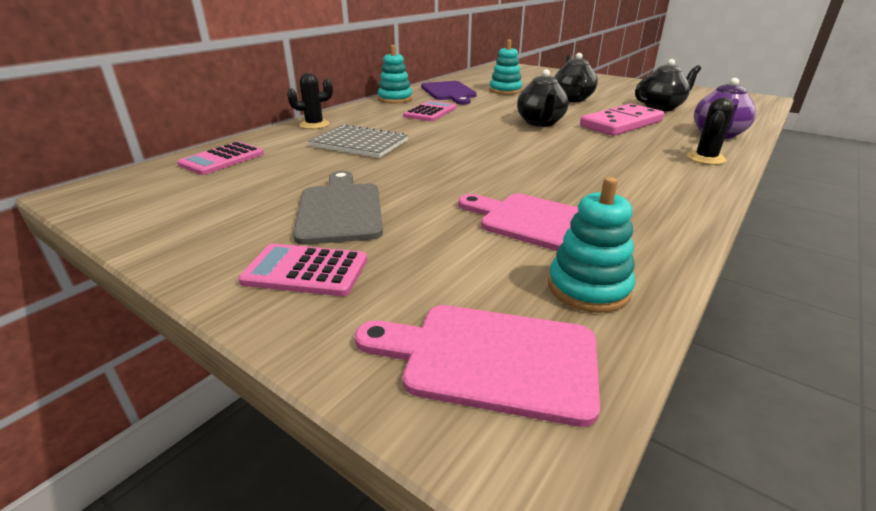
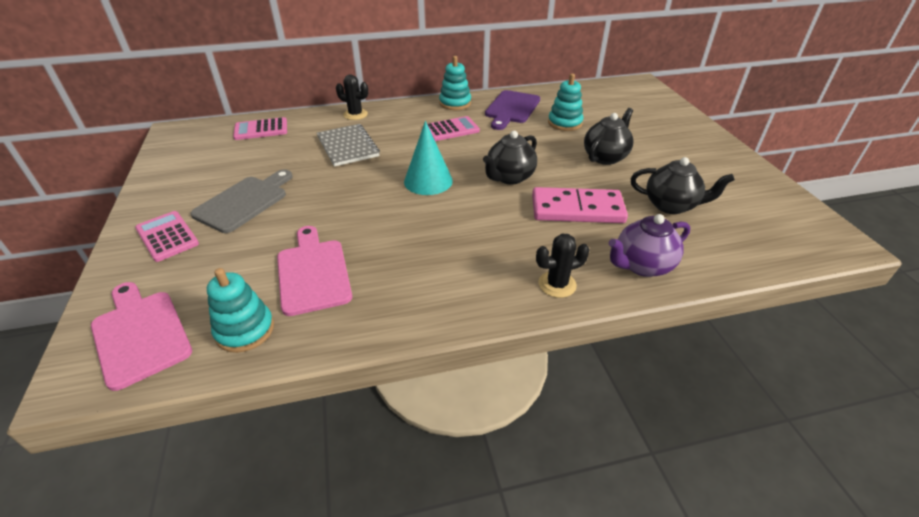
camera: 40 degrees right, 10 degrees up
(487, 141) = (428, 181): none -> turquoise cone

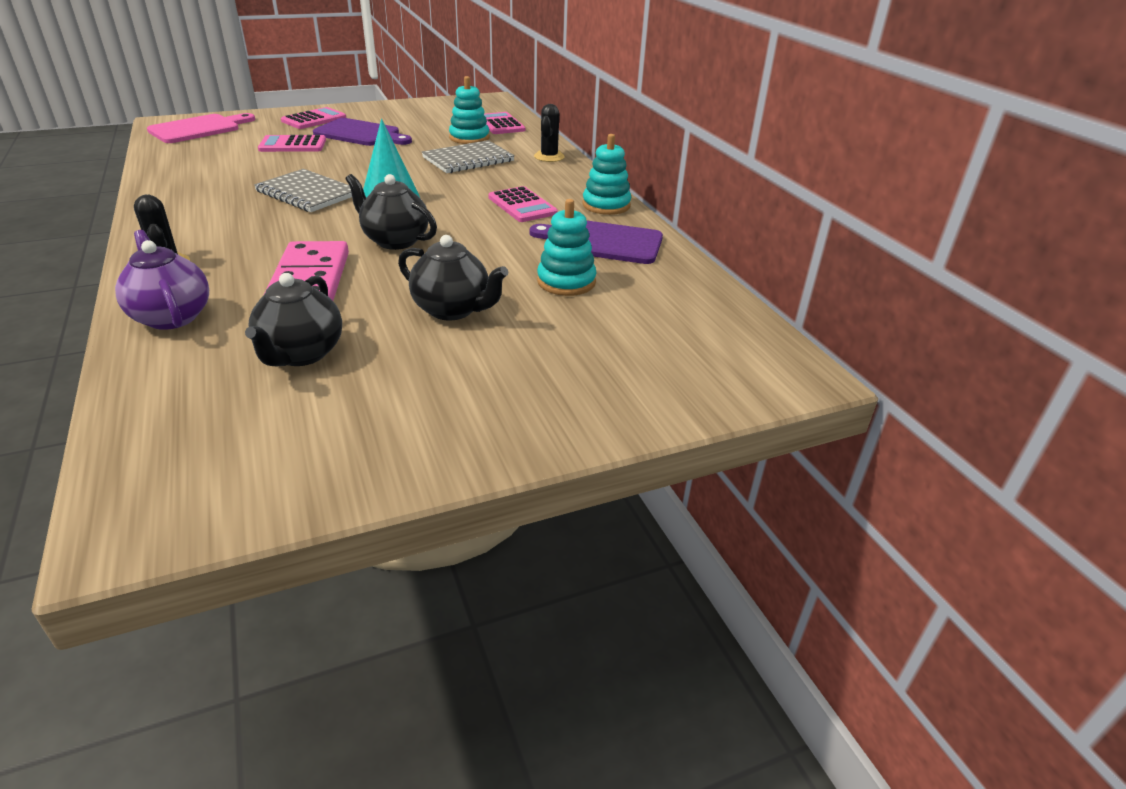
camera: 80 degrees right, 5 degrees down
(244, 202) = (360, 134): grey cutting board -> purple cutting board
(245, 330) = (183, 153): turquoise stacking toy -> turquoise stacking toy (469, 138)
(258, 244) = (293, 145): none -> pink calculator
(313, 272) = (243, 165): pink cutting board -> none
(406, 223) = (307, 193): none -> grey notebook

